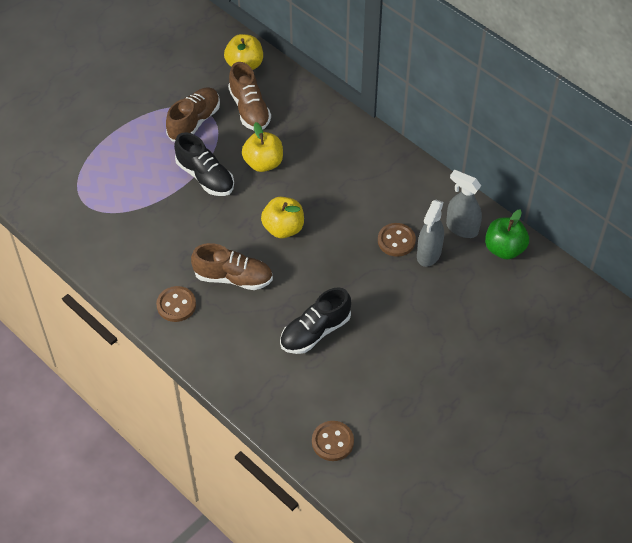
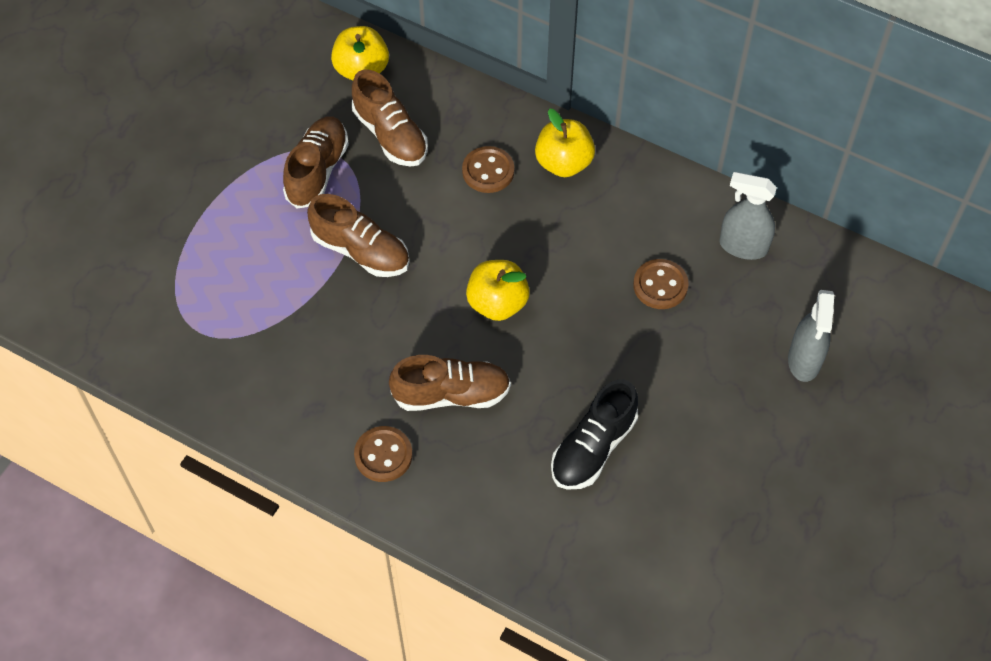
camera: 15 degrees left, 5 degrees up
(205, 177) = (361, 251): black shoe -> brown shoe
(263, 163) = (437, 211): yellow apple -> yellow apple (563, 163)
(332, 442) = (671, 606): brown button -> brown button (488, 171)
(429, 254) = (711, 295): grey spray bottle -> grey spray bottle (804, 360)
(504, 249) = (810, 263): green apple -> none

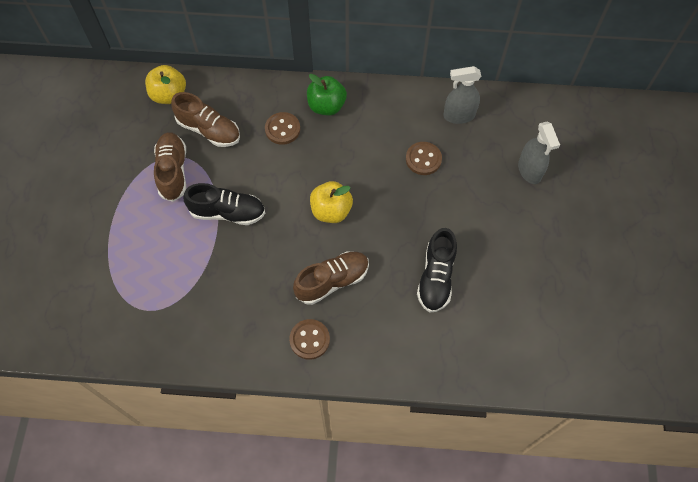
camera: 25 degrees left, 5 degrees up
(361, 251) = (228, 212): brown shoe -> black shoe
(563, 163) = (326, 106): yellow apple -> green apple

